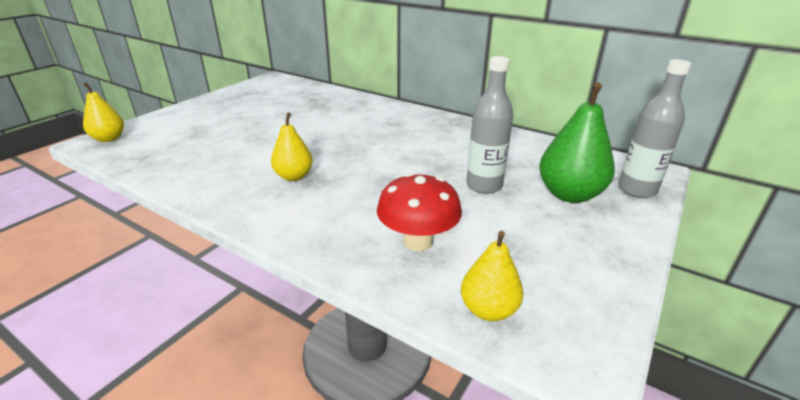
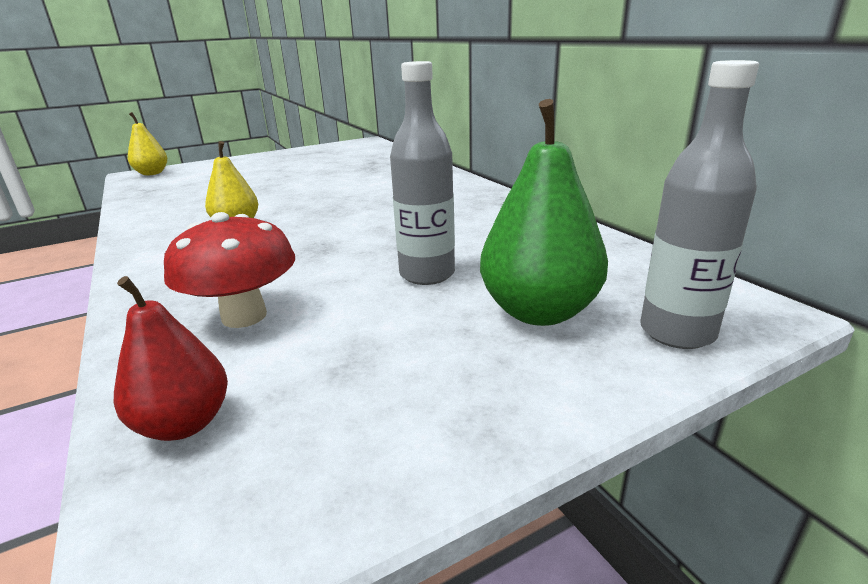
camera: 30 degrees right, 5 degrees down
(488, 310) = (184, 424): yellow pear -> red pear

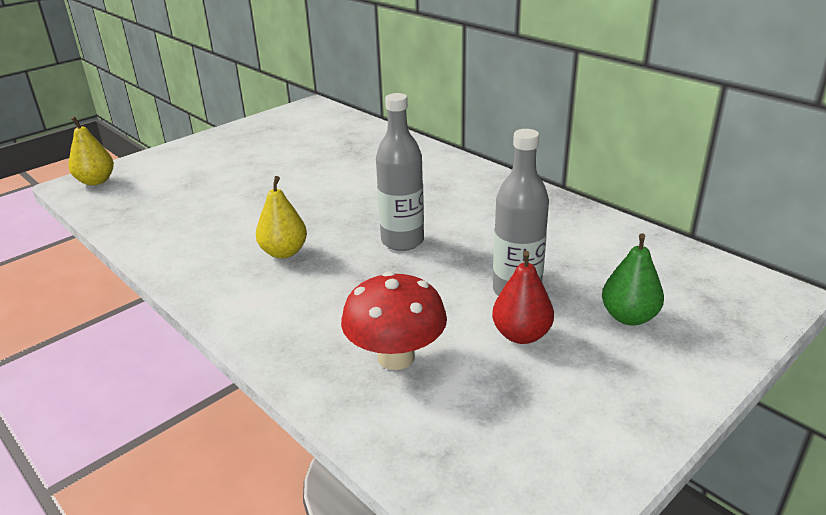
camera: 15 degrees left, 5 degrees up
(184, 424) = (440, 456): red pear -> red pear (521, 335)
(539, 312) = (629, 317): green pear -> green pear, size x0.62
(677, 332) = (733, 321): grey bottle -> grey bottle (402, 241)

